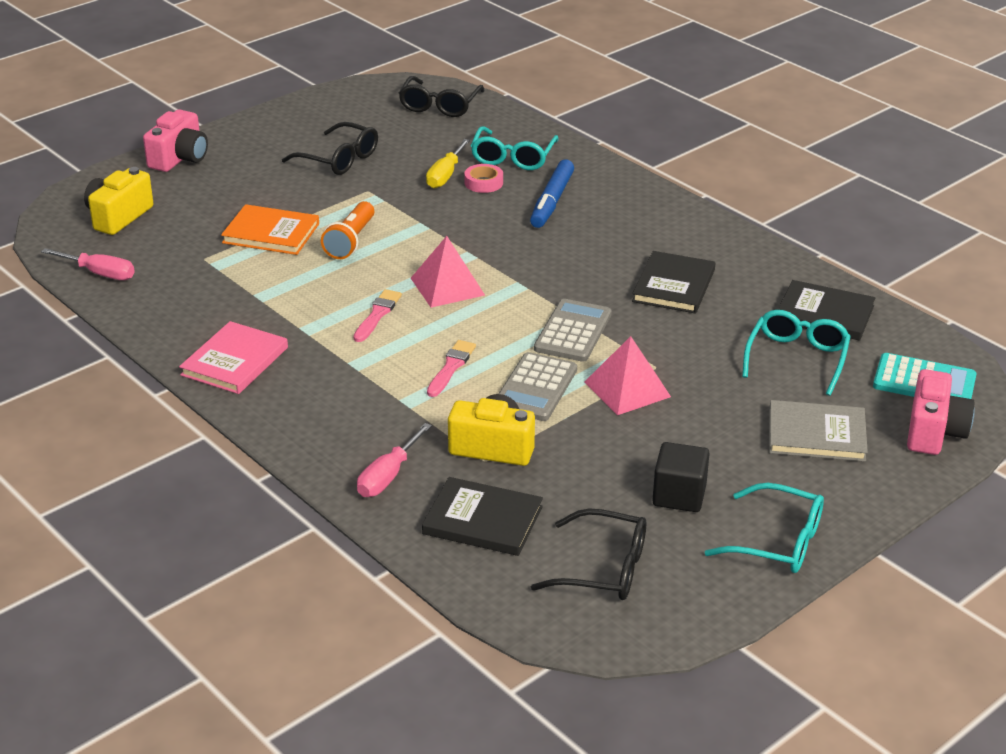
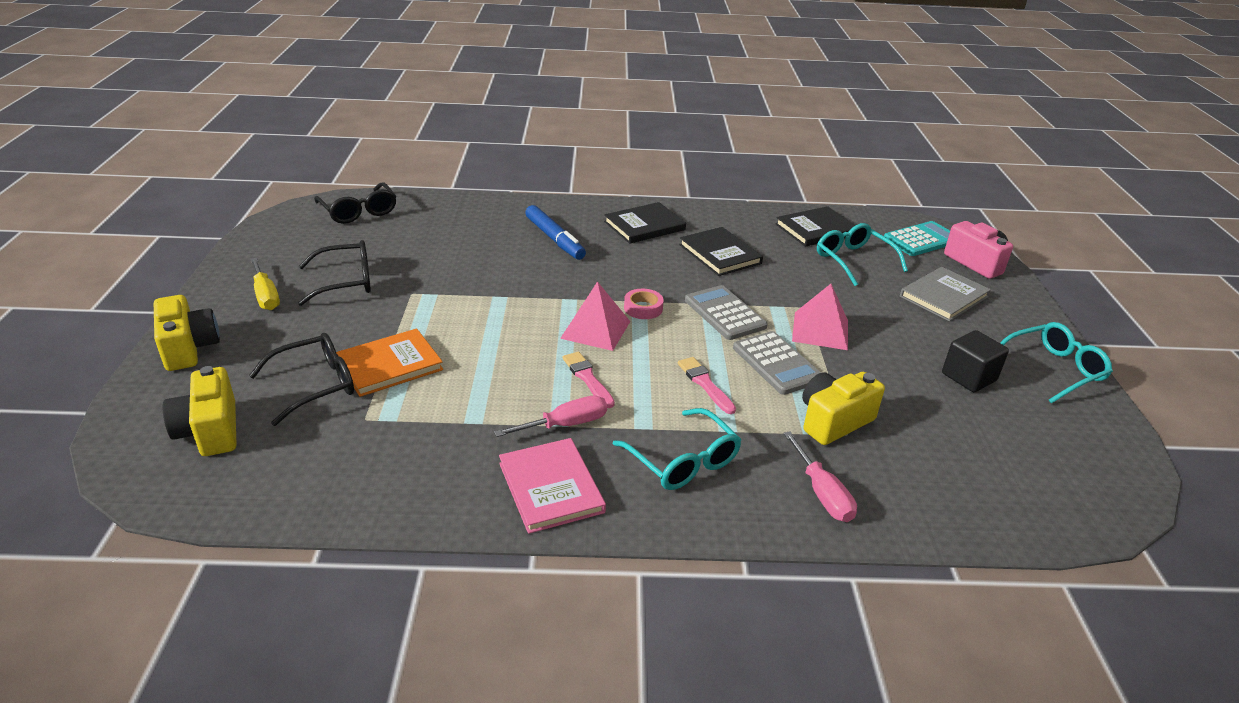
camera: 50 degrees left, 0 degrees up
(99, 273) = (281, 494): pink screwdriver -> pink screwdriver (565, 425)
(179, 158) = (189, 348): pink camera -> yellow camera
(350, 241) = (467, 336): orange flashlight -> none
(445, 175) = (451, 255): yellow screwdriver -> yellow screwdriver (266, 296)
(482, 520) = (928, 477): black book -> black book (644, 226)
(483, 183) = (487, 248): pink tape -> pink tape (643, 308)
(513, 158) = (476, 223): turquoise glasses -> turquoise glasses (683, 461)
(604, 569) = (1036, 454): black glasses -> black glasses (315, 385)

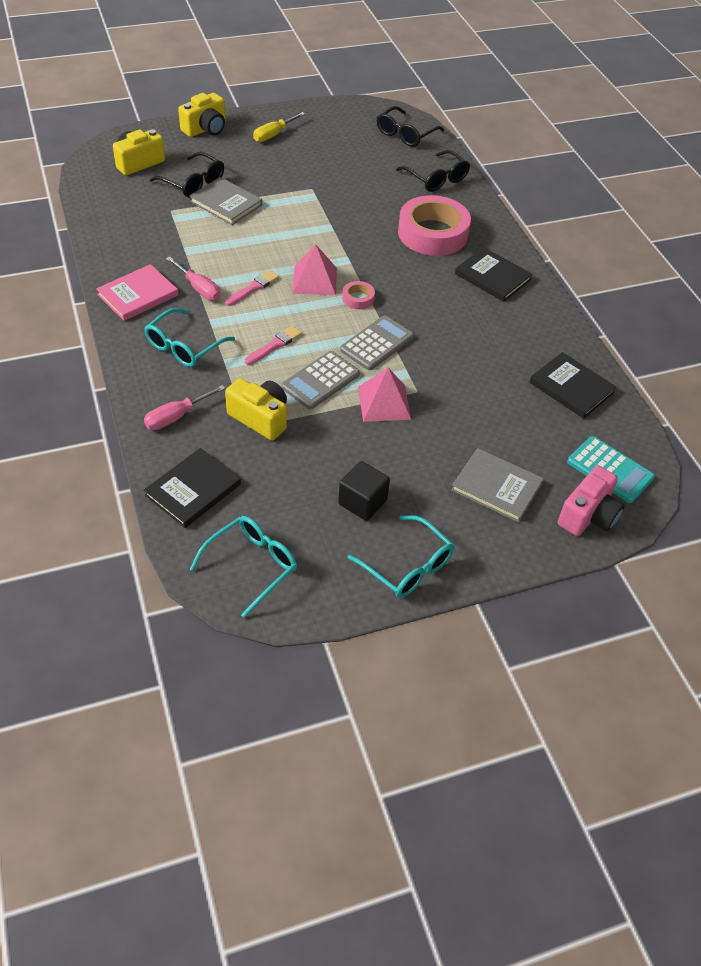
camera: 70 degrees right, 15 degrees up
(346, 281) = (309, 158): black glasses -> black glasses (436, 178)
(390, 365) = (226, 203): orange book -> grey book
(554, 239) = (432, 233): blue marker -> pink tape
(720, 254) = (474, 329): black book -> black book (193, 490)
(853, 260) = (525, 418): turquoise glasses -> turquoise glasses (252, 565)

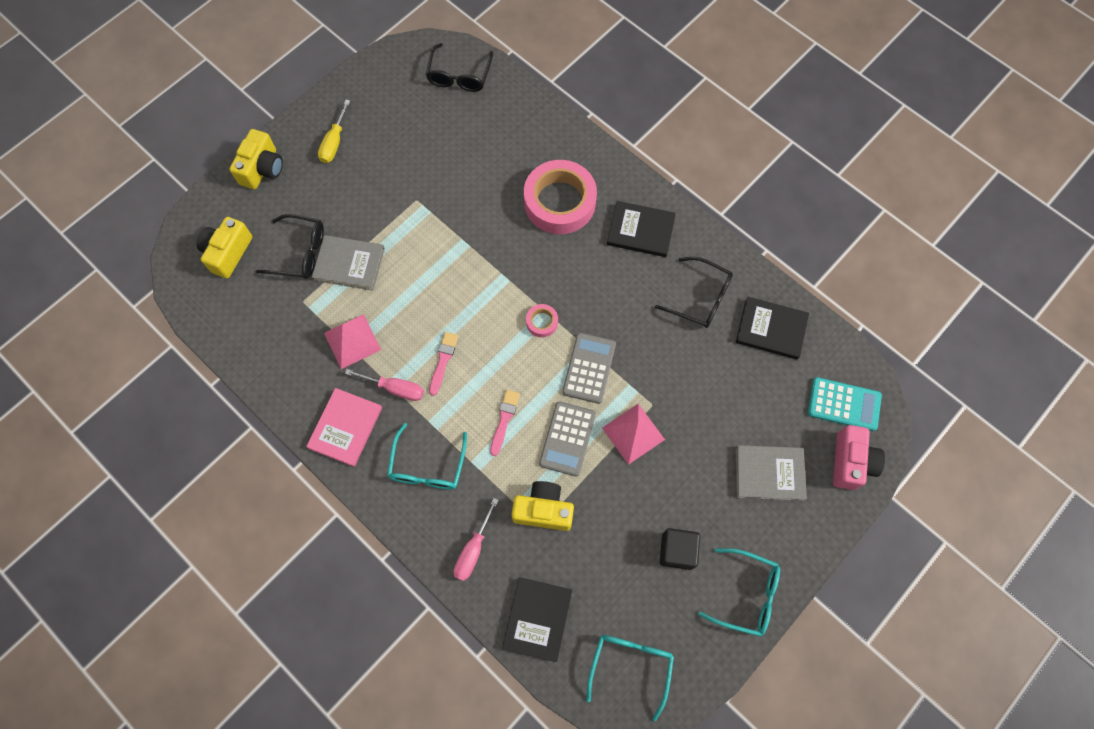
camera: 25 degrees left, 20 degrees up
(315, 280) = (491, 320): pink pyramid -> pink pyramid (352, 341)
(436, 178) = (522, 125): black glasses -> black glasses (700, 298)

